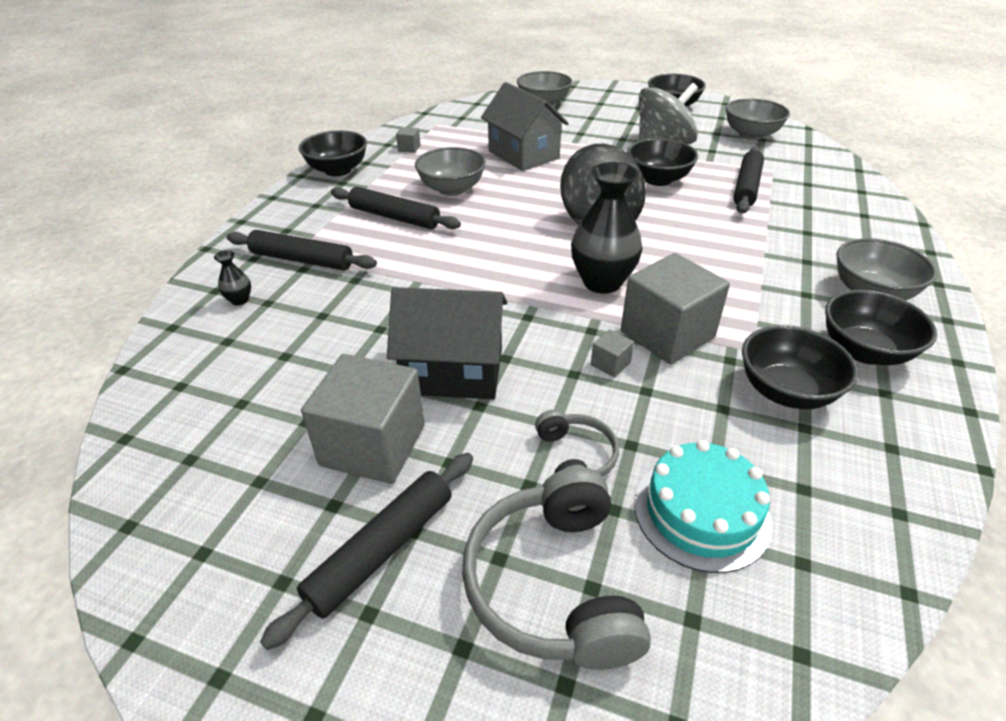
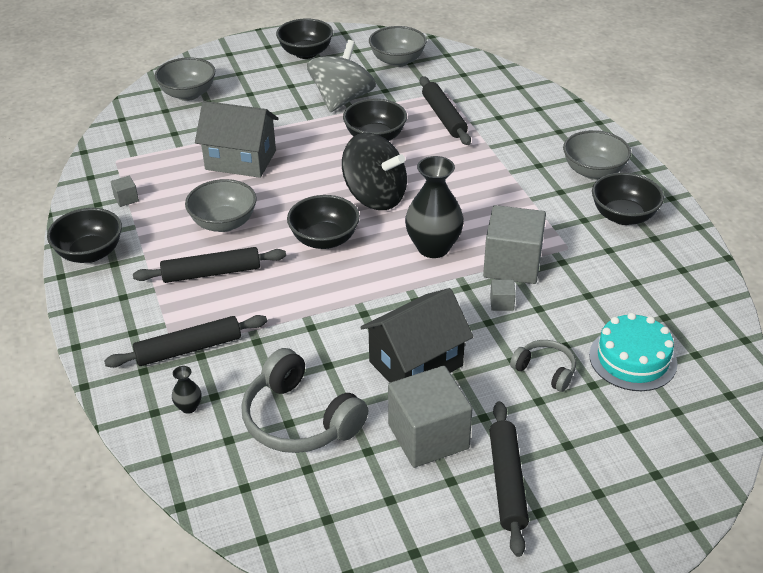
camera: 40 degrees left, 0 degrees up
(554, 583) = (605, 438): grey headphones -> grey headphones (299, 419)
(786, 391) = (608, 265): black bowl -> black bowl (324, 239)

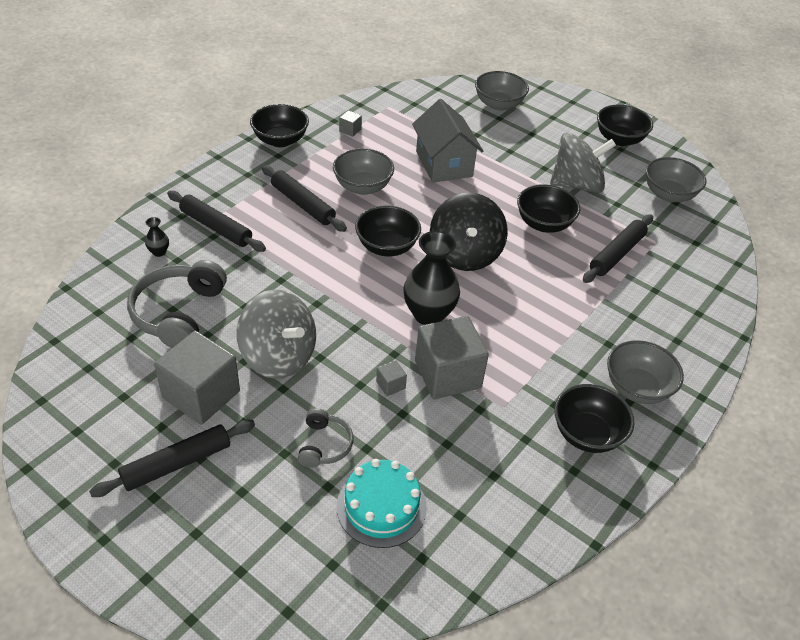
camera: 55 degrees right, 5 degrees up
(416, 364) = (278, 356): black house -> grey spinning top

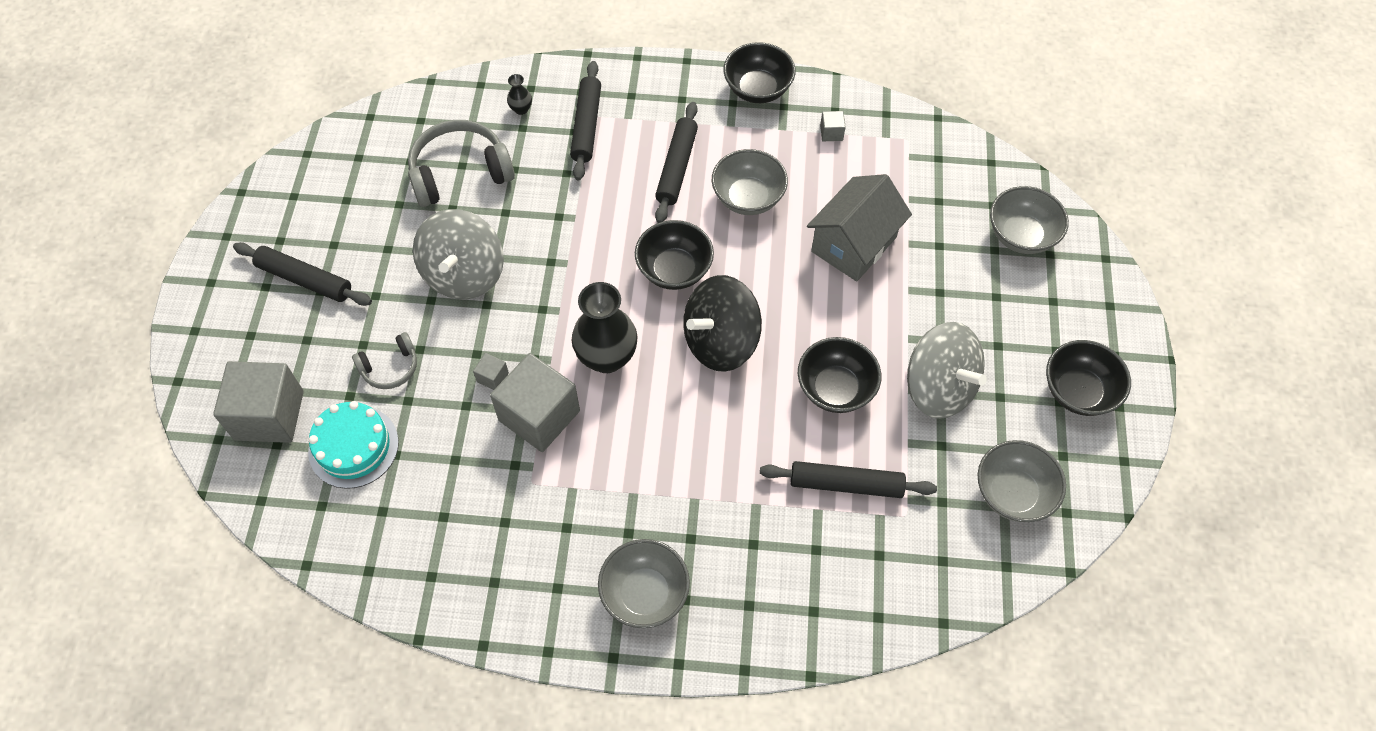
camera: 60 degrees right, 15 degrees up
(201, 394) = (383, 248): grey cube -> grey cube (269, 415)
(587, 434) = (547, 573): black bowl -> none

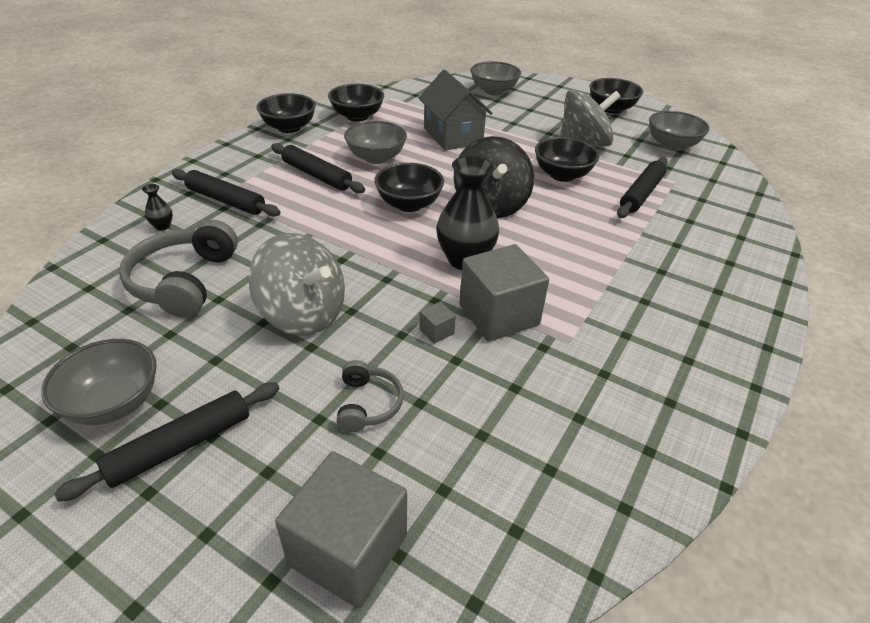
camera: 65 degrees left, 20 degrees down
(353, 447) = (450, 470): turquoise cake -> none
(645, 593) = (707, 310): grey bowl -> grey bowl (114, 403)
(831, 133) = (357, 116): grey cube -> black bowl

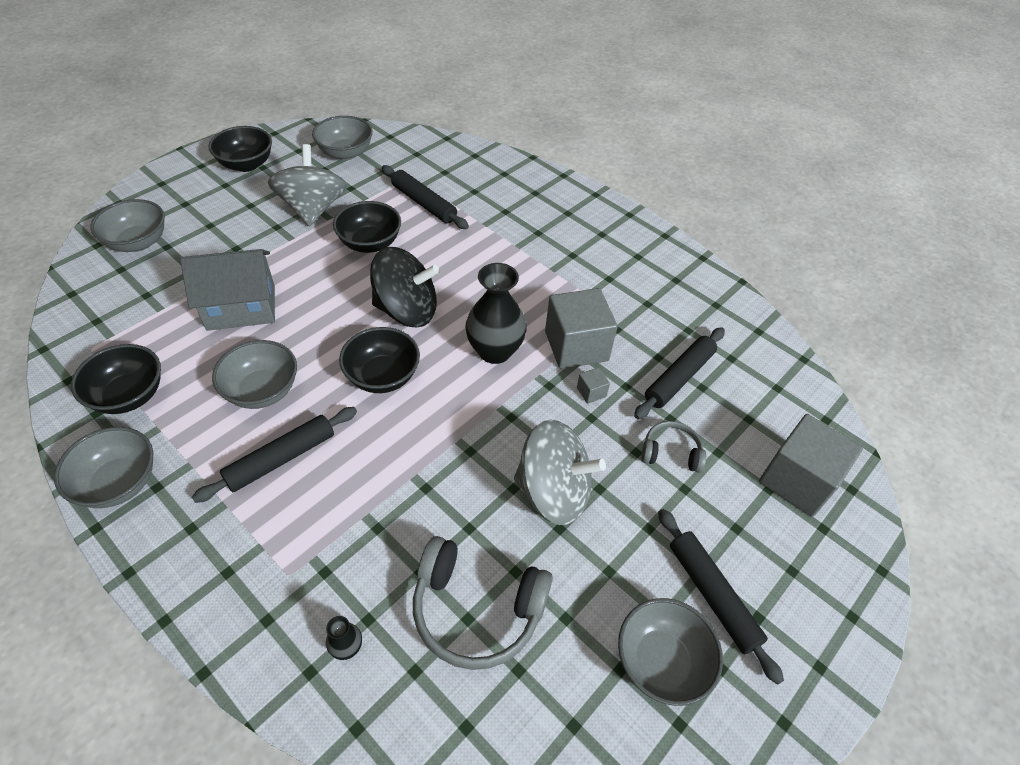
camera: 80 degrees left, 10 degrees up
(225, 200) = (306, 568): black rolling pin -> black rolling pin (678, 378)
(289, 128) = (119, 483): black bowl -> grey bowl
(303, 314) = (553, 492): grey spinning top -> grey spinning top turned 60 degrees clockwise

